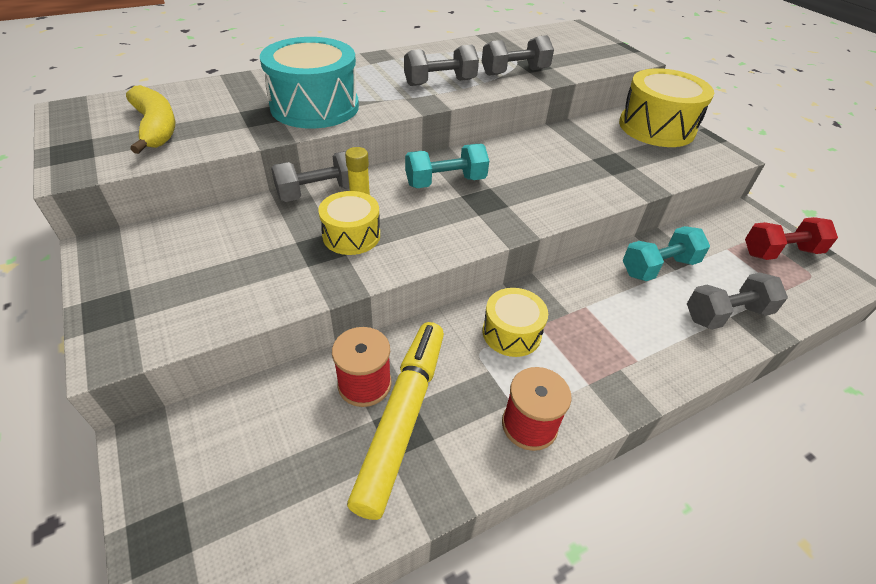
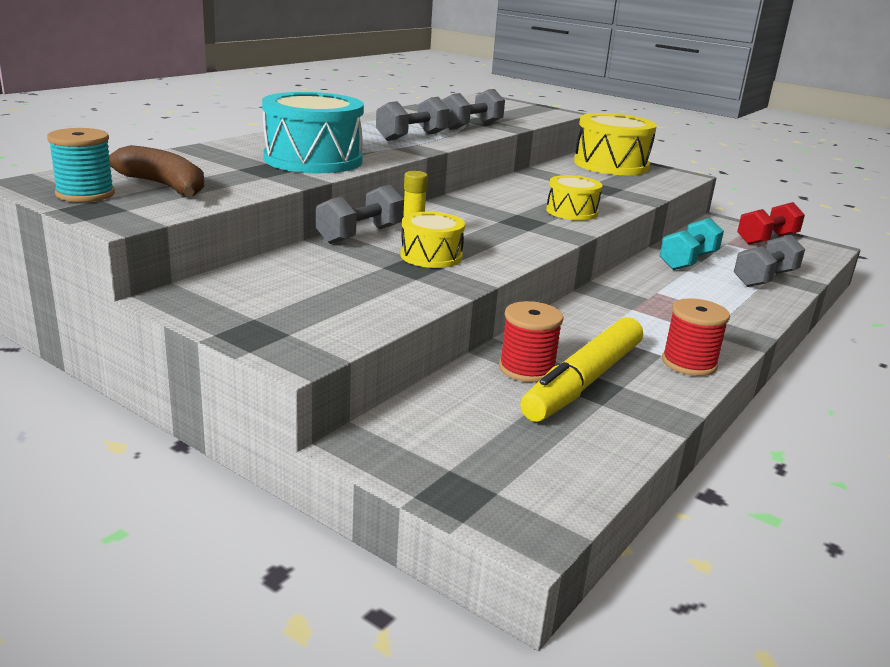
camera: 25 degrees left, 20 degrees down
(88, 130) = (85, 194): none -> turquoise spool
(156, 128) = (164, 186): yellow banana -> brown banana
(402, 419) = (584, 381): yellow marker -> yellow marker turned 135 degrees counterclockwise
(445, 182) = (473, 215): turquoise dumbbell -> none
(511, 333) = (615, 317): yellow drum -> yellow drum (572, 212)

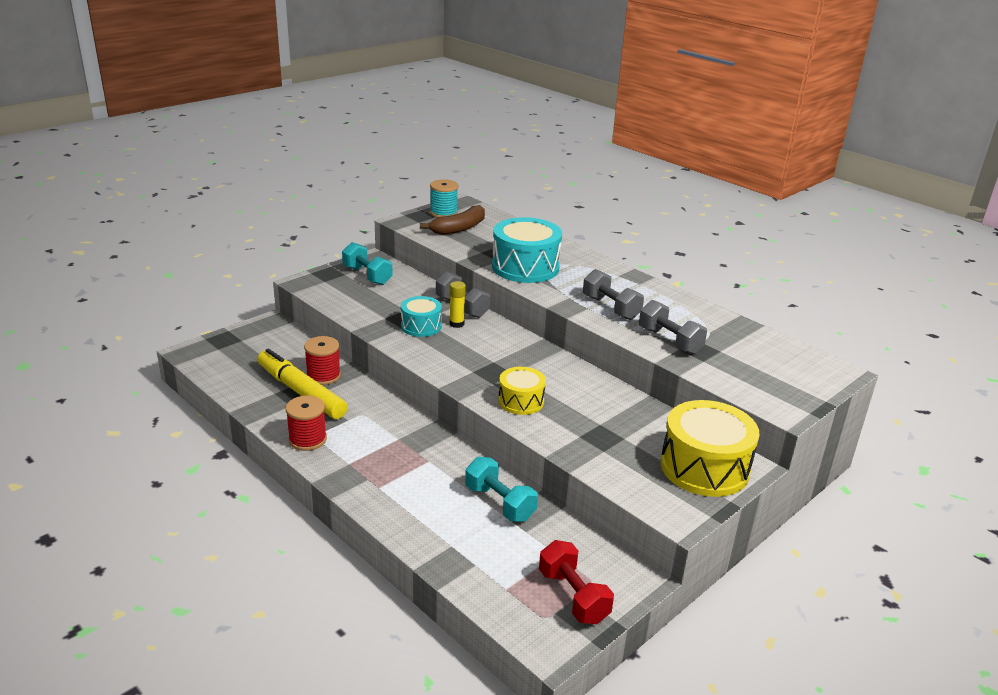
camera: 100 degrees right, 5 degrees up
(259, 298) = (367, 276): none -> turquoise dumbbell
(431, 256) = (421, 326): yellow drum -> turquoise drum
(765, 279) = (452, 543): grey dumbbell -> none

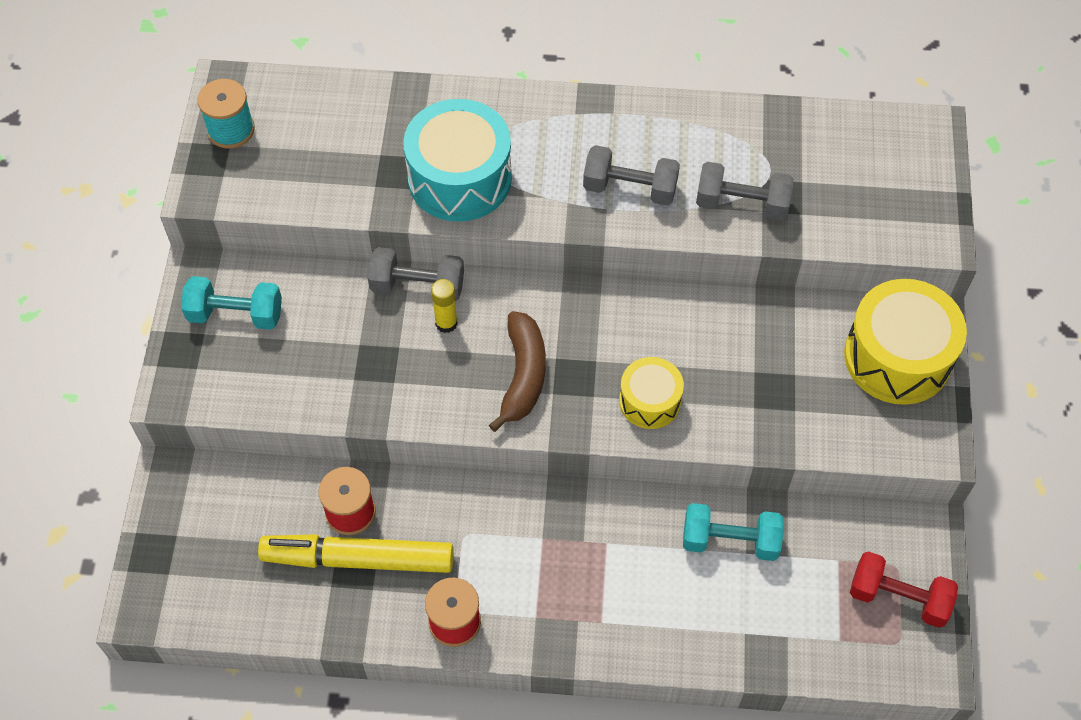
camera: 40 degrees left, 30 degrees up
(421, 326) = (412, 361): turquoise drum -> none
(459, 228) = (291, 152): brown banana -> brown banana (523, 376)

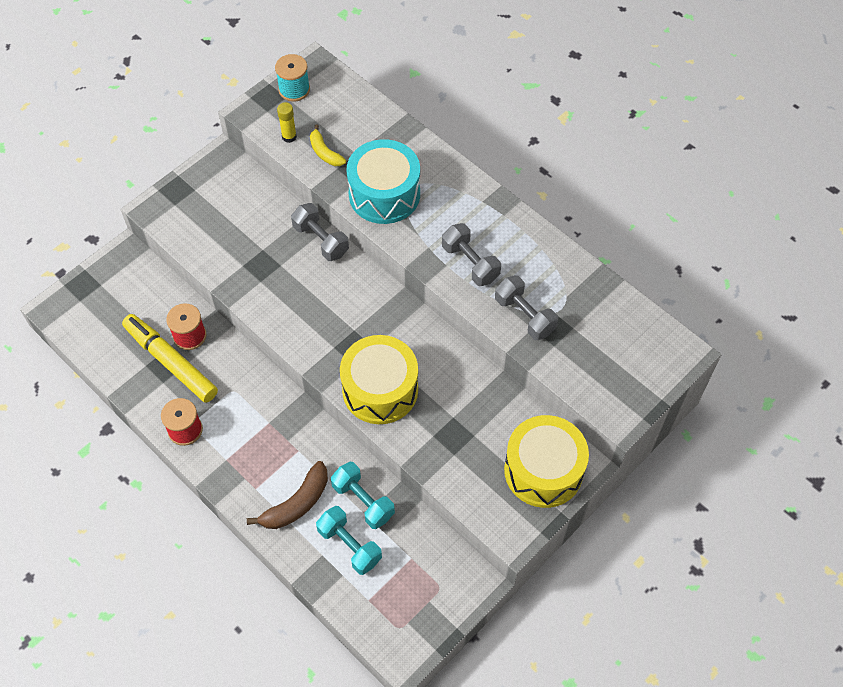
camera: 40 degrees right, 0 degrees up
(236, 314) = (218, 191): turquoise dumbbell -> turquoise dumbbell (349, 545)
(342, 177) = (325, 152): none -> yellow banana
(446, 323) = (316, 270): yellow glue stick -> yellow glue stick (289, 137)
(523, 376) = (328, 326): brown banana -> brown banana (296, 503)
(650, 401) = (380, 389): yellow drum -> yellow drum, size x1.76
(898, 597) = (423, 605): red dumbbell -> none

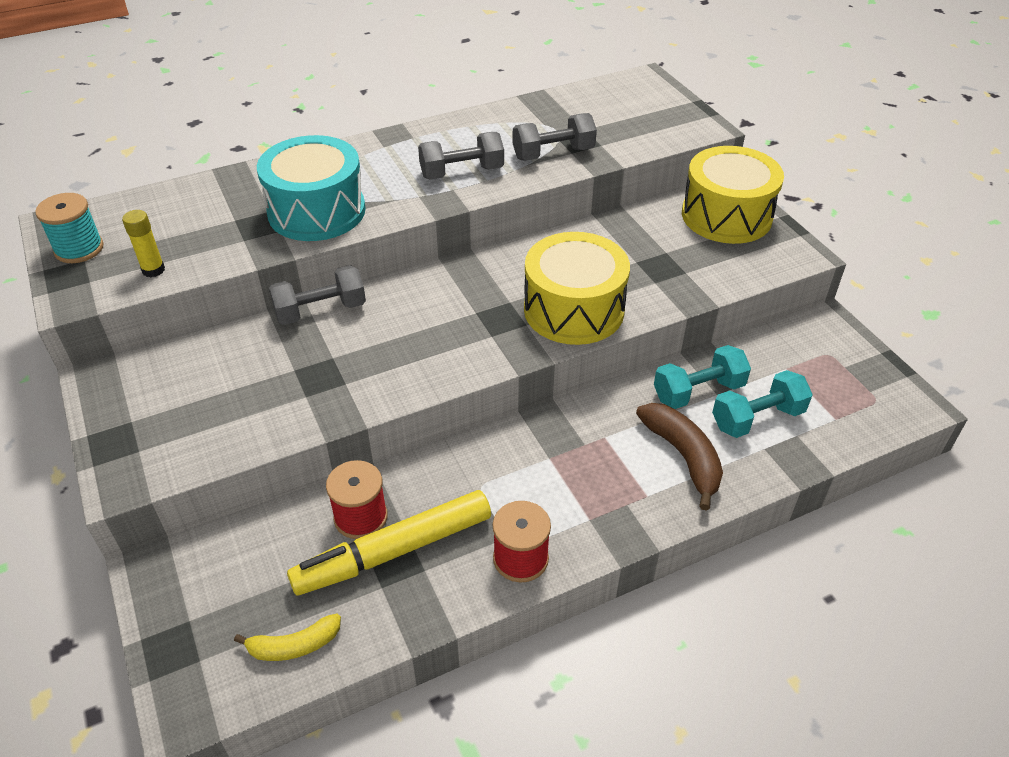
camera: 70 degrees left, 15 degrees down
(325, 152) = (209, 244): yellow banana -> yellow banana (294, 645)

